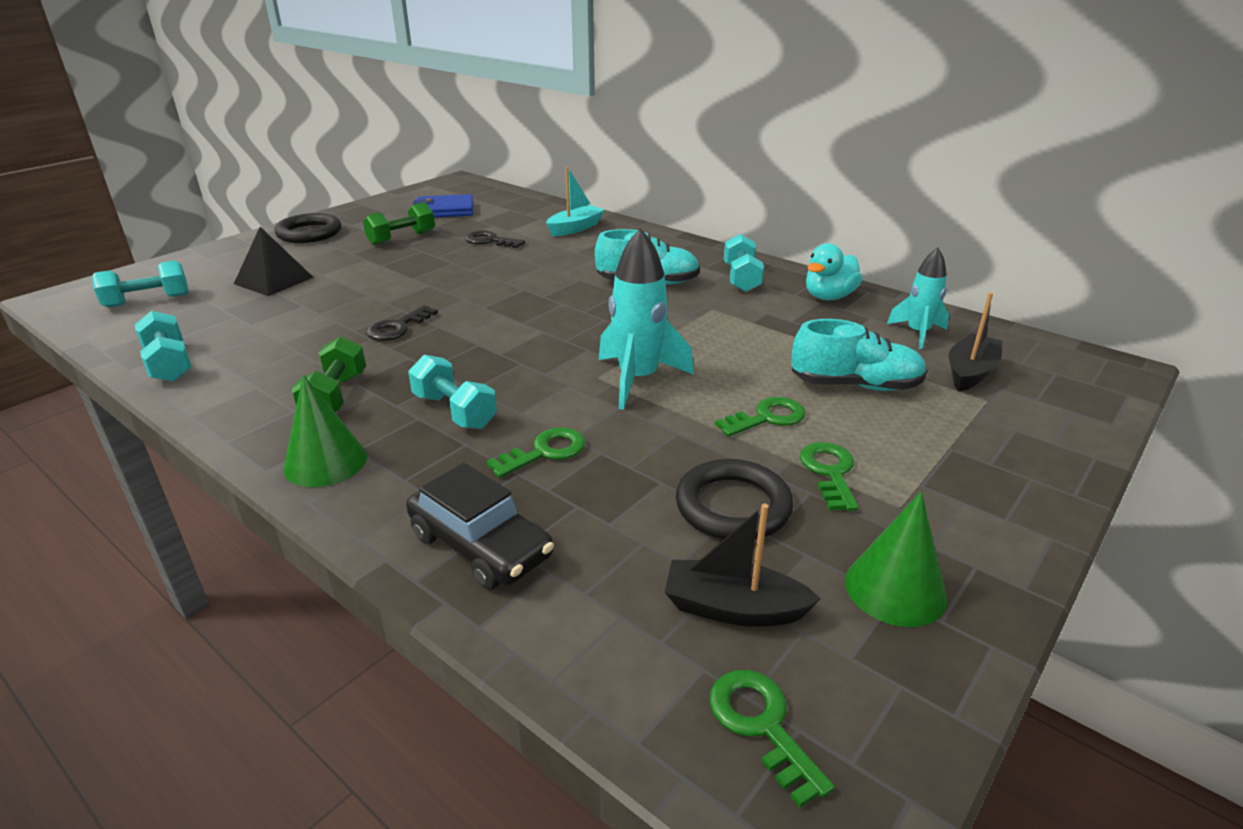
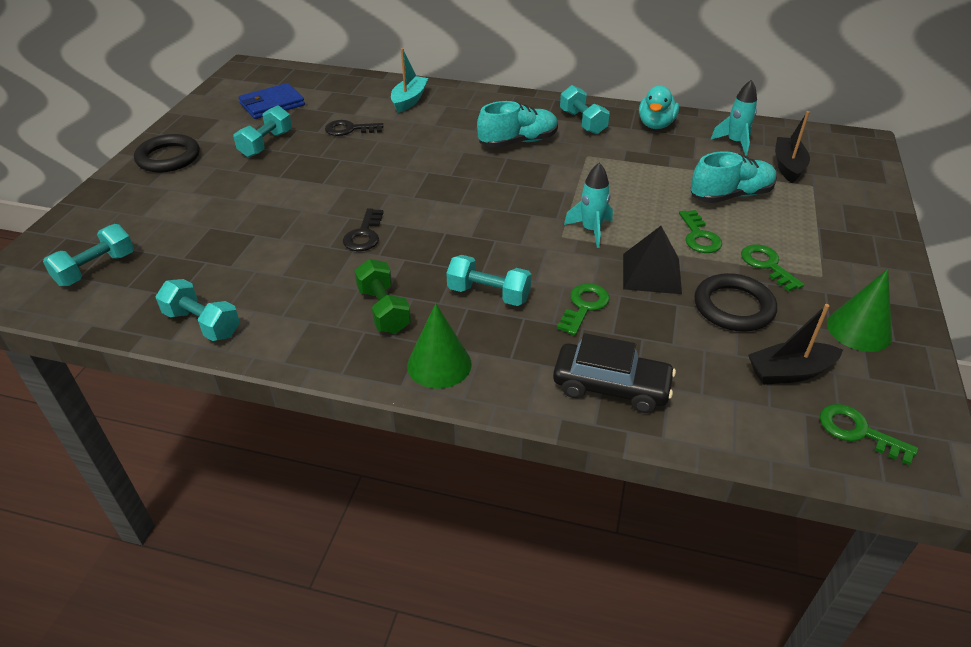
camera: 25 degrees left, 10 degrees up
(273, 280) = (196, 216): black pyramid -> black pyramid (651, 273)
(402, 238) = (266, 144): green dumbbell -> turquoise dumbbell
(638, 379) = (591, 230): turquoise rocket -> turquoise rocket, size x0.64
(767, 418) = (699, 236): green key -> green key turned 135 degrees clockwise

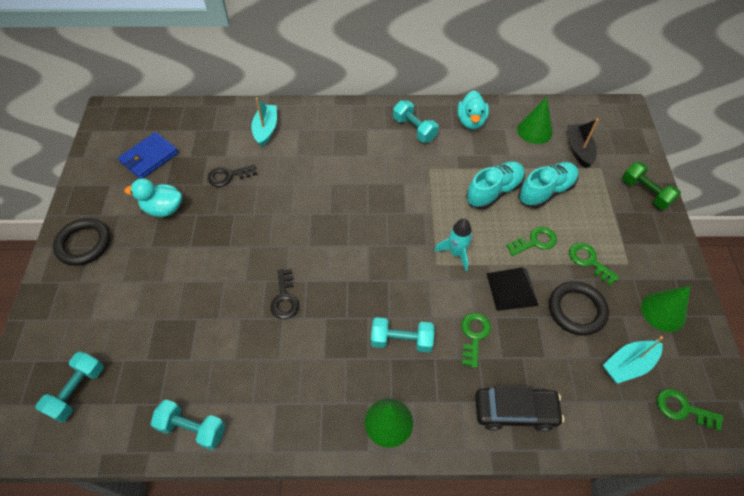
camera: 15 degrees left, 15 degrees up
(266, 144) = (163, 209): turquoise dumbbell -> turquoise duck
(384, 310) = (329, 377): green dumbbell -> green dumbbell (645, 193)
(518, 142) = (371, 163): turquoise shoe -> turquoise shoe (494, 191)
(699, 236) = (535, 241): green key -> green key turned 90 degrees counterclockwise
(735, 143) = (534, 130): turquoise rocket -> green cone
(789, 372) = (628, 365): black boat -> turquoise boat

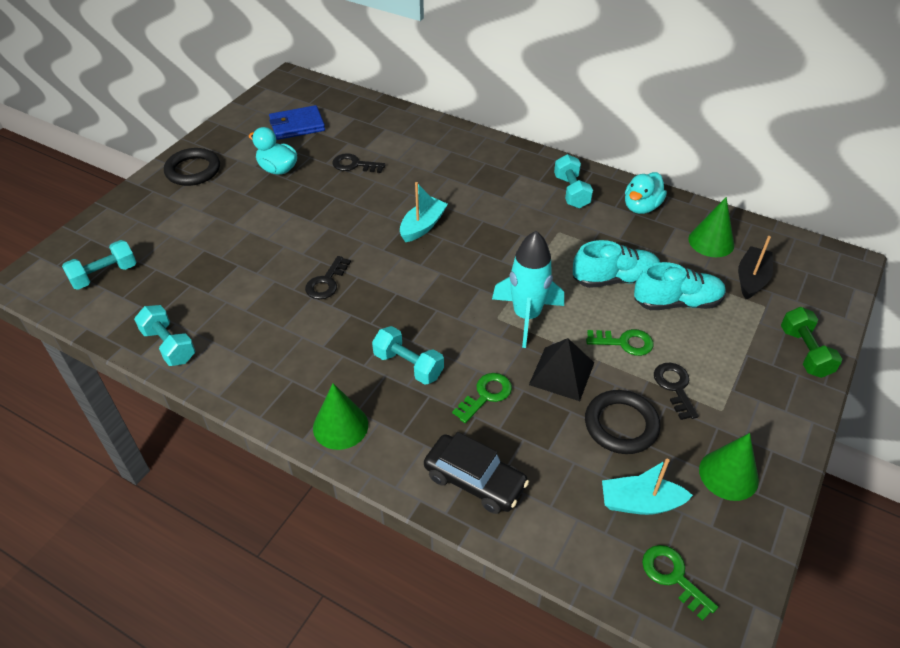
camera: 30 degrees right, 10 degrees down
(266, 129) = (419, 140): turquoise boat -> turquoise boat (422, 226)
(456, 253) = (526, 316): turquoise rocket -> turquoise rocket, size x1.57
(589, 261) = (674, 387): green key -> black key

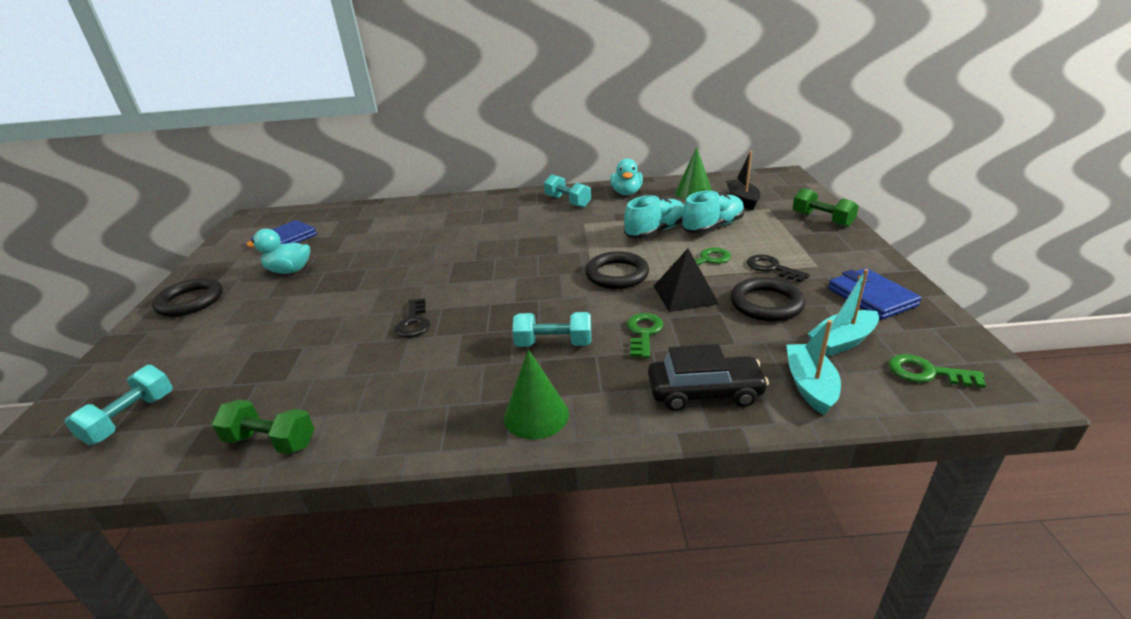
camera: 30 degrees left, 15 degrees down
(169, 345) = (270, 441): turquoise dumbbell -> green dumbbell
(354, 165) = (366, 244): black key -> none
(422, 226) = (469, 257): turquoise boat -> turquoise boat (810, 386)
(526, 316) = (617, 274): turquoise rocket -> black ring
(728, 474) = (871, 297): green cone -> blue wallet

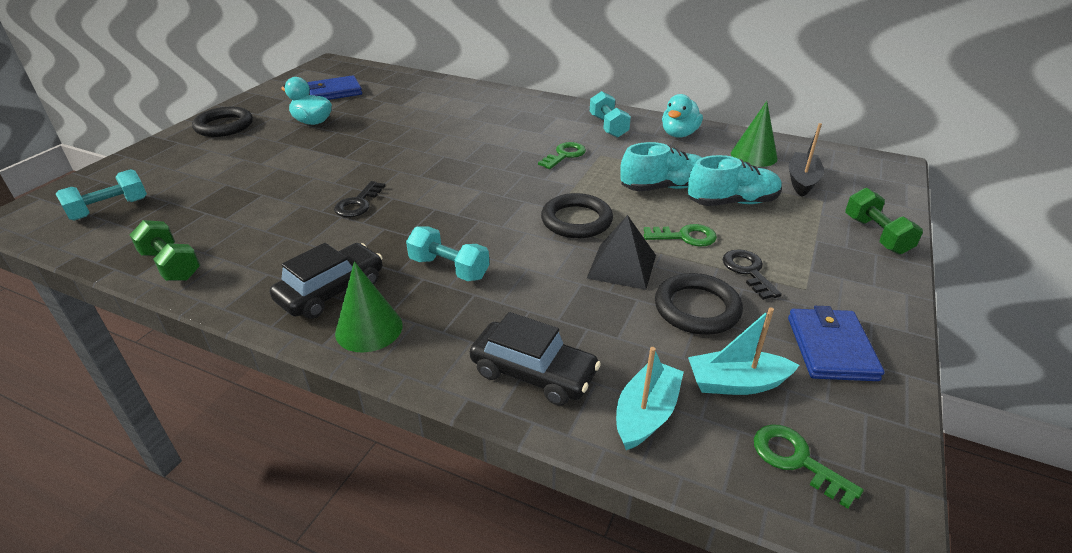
camera: 25 degrees right, 5 degrees up
(467, 399) = (331, 291): none -> black car
(644, 333) = (539, 290): green key -> green key (564, 155)

